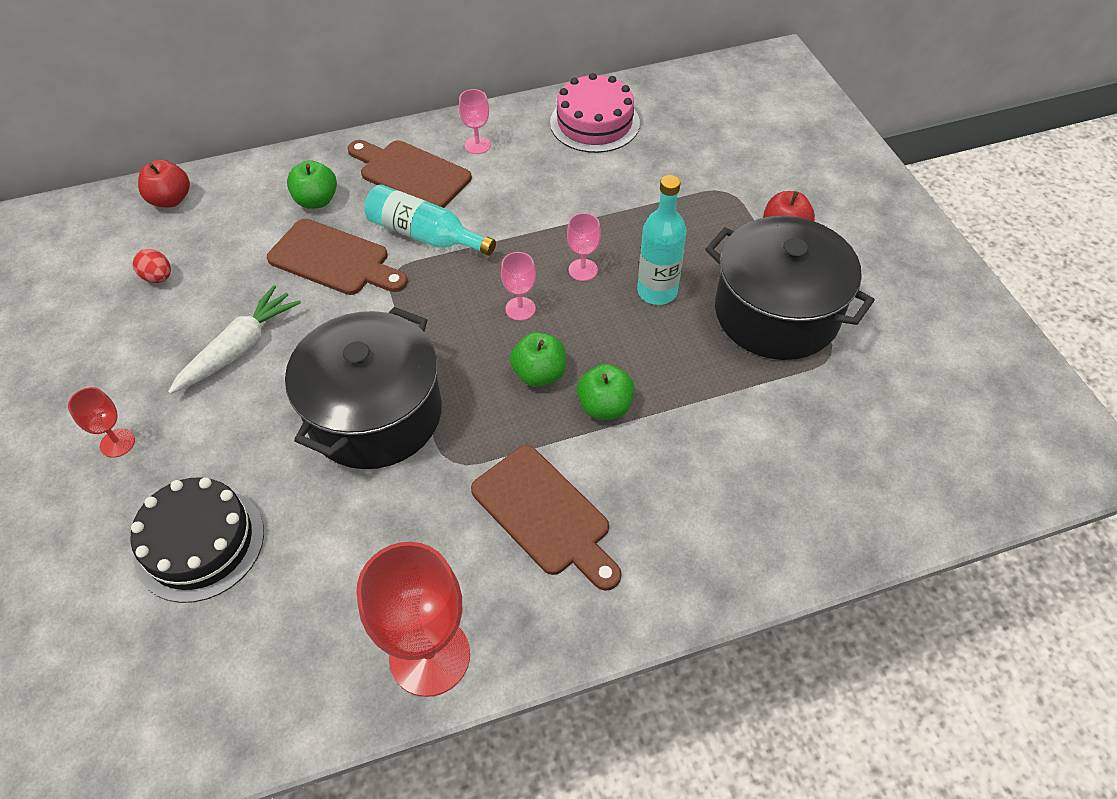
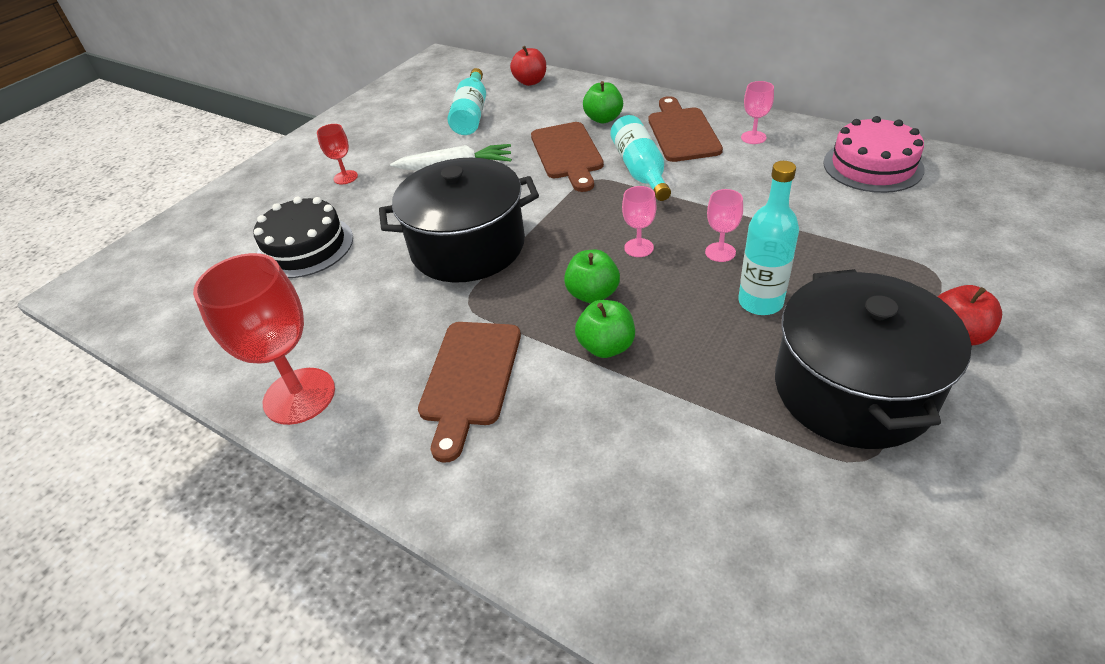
camera: 55 degrees right, 10 degrees down
(158, 277) = (471, 114): red egg -> turquoise bottle

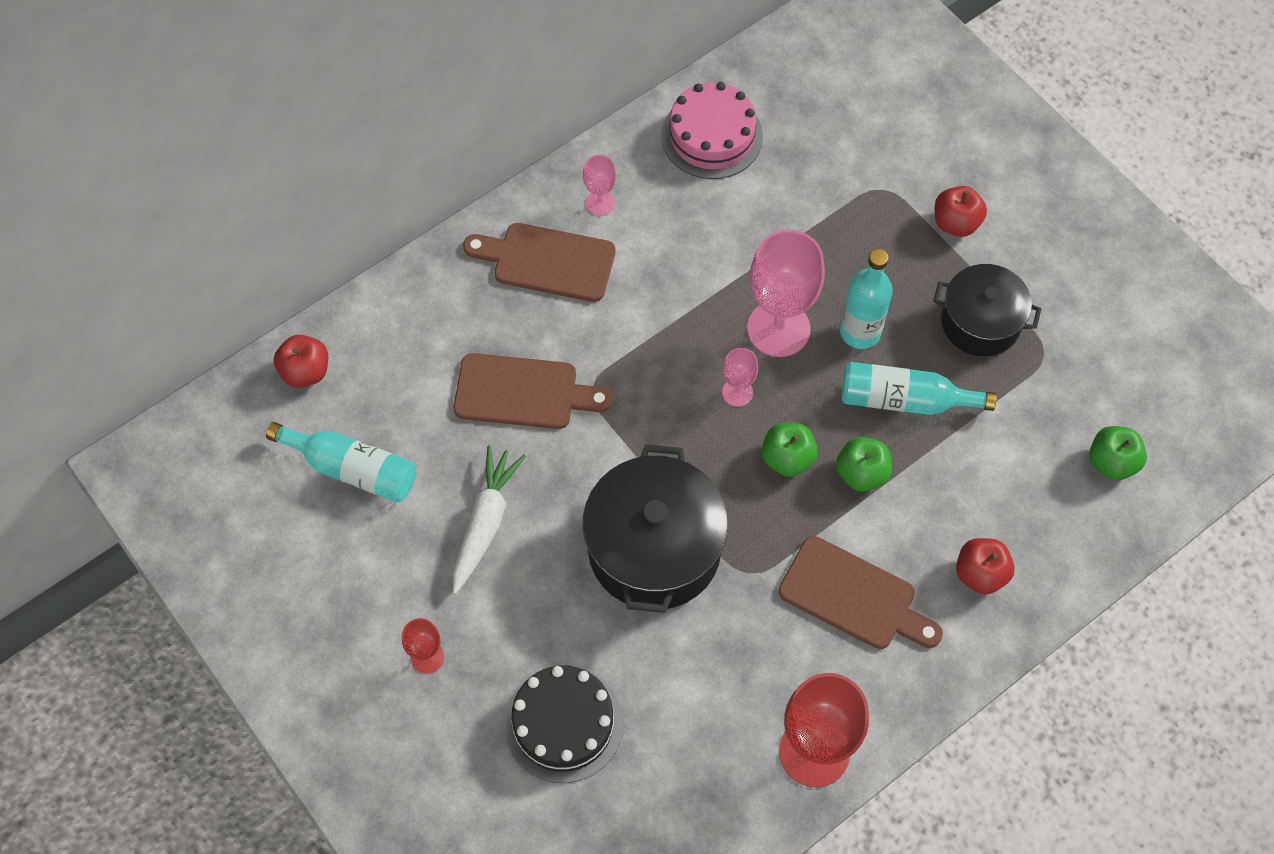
camera: 75 degrees left, 20 degrees up
(537, 476) = (980, 574): none -> red apple
(603, 119) = (465, 326): green apple -> green apple (1111, 462)
(640, 170) = (601, 334): turquoise bottle -> turquoise bottle (904, 400)
(720, 252) = (778, 329): pink goblet -> pink goblet, size x2.07
(852, 389) = (980, 322): black pot -> black pot, size x0.64

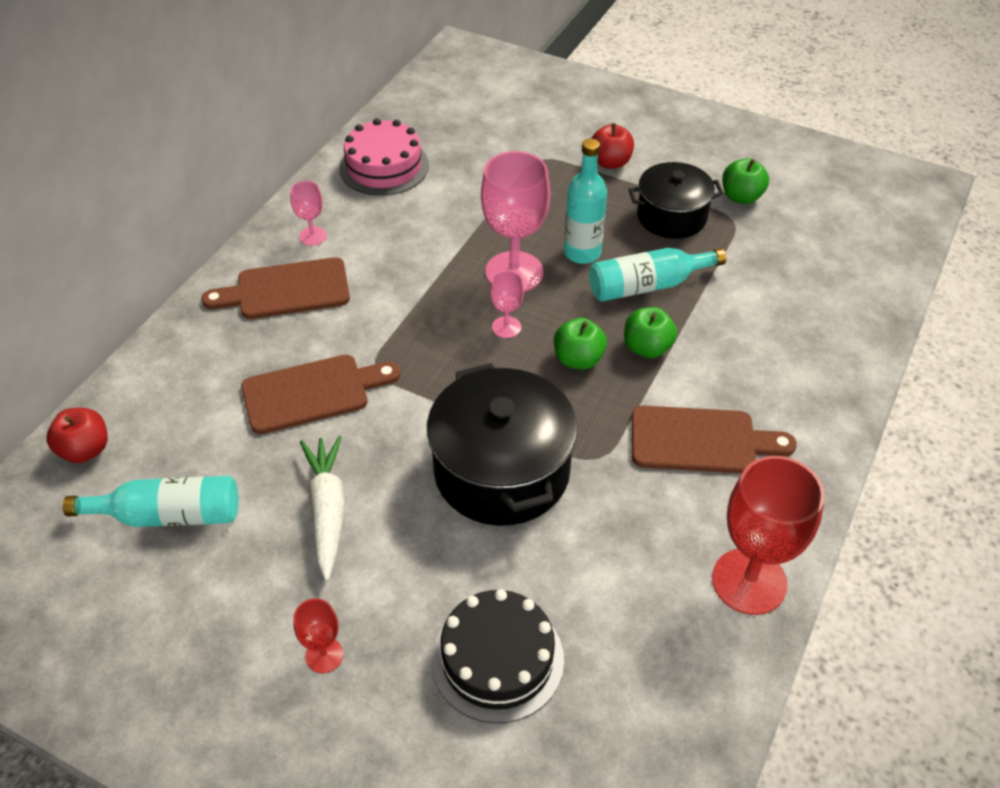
camera: 25 degrees left, 15 degrees down
(980, 574) = (792, 384): red apple -> none
(1111, 462) = (835, 271): green apple -> green apple (741, 197)

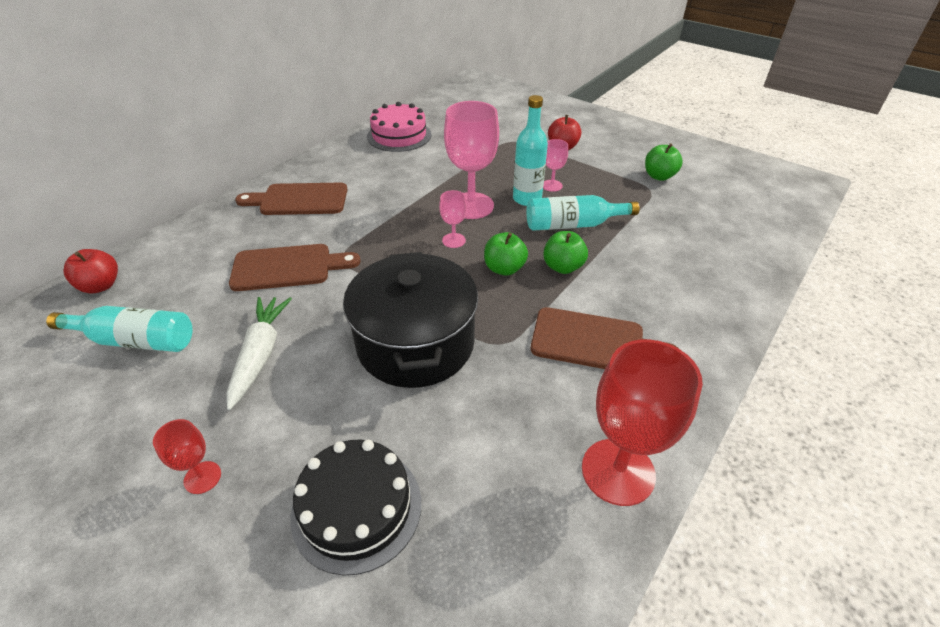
camera: 10 degrees right, 5 degrees down
(312, 236) = (332, 170): pink goblet -> pink goblet (552, 185)
(671, 216) = (602, 183): black pot -> none

